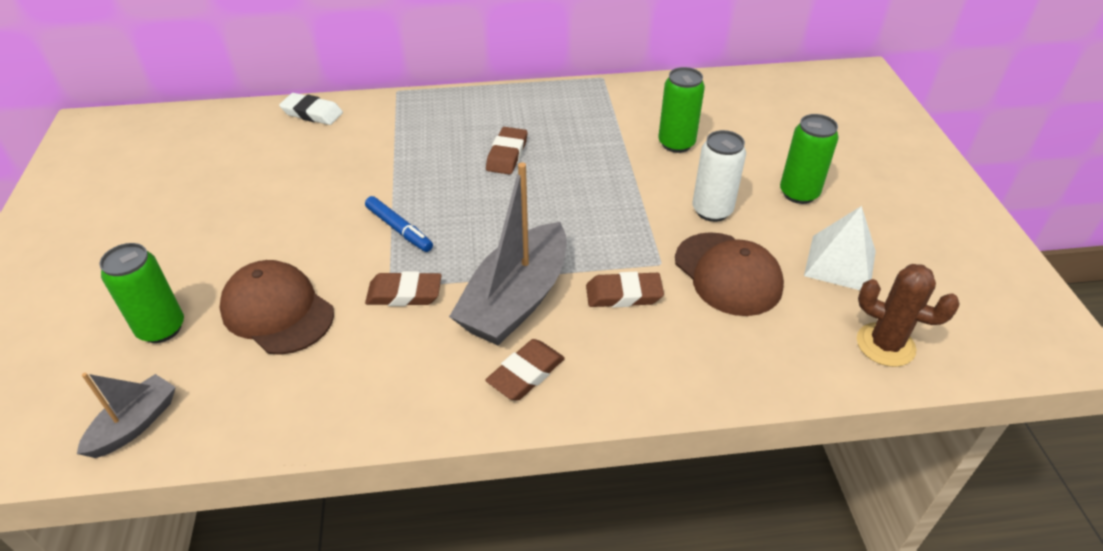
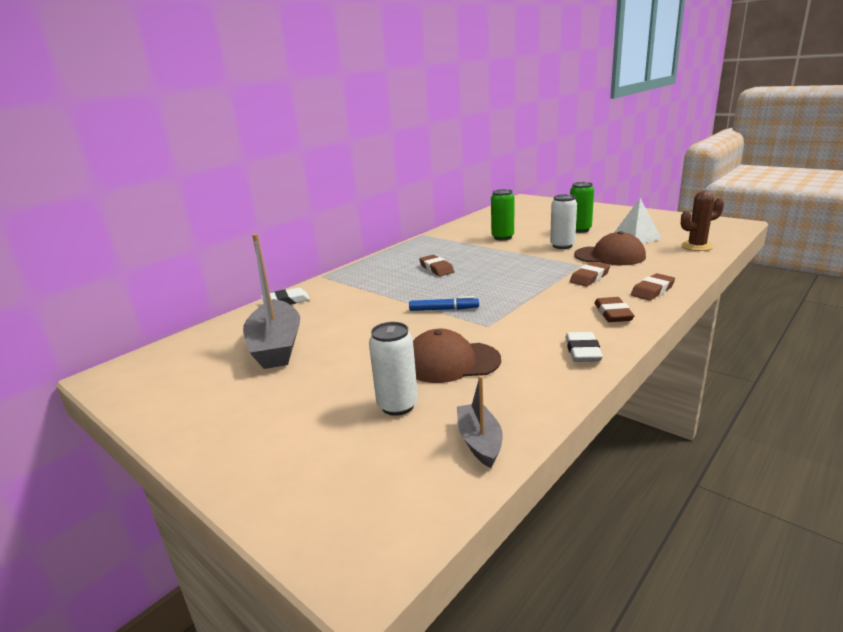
camera: 40 degrees left, 20 degrees down
(161, 328) = (397, 405): green can -> white can
(392, 399) = (582, 351): none -> white eraser
(404, 293) = (500, 323): brown eraser -> brown eraser (652, 290)
(516, 300) = (554, 300): grey boat -> grey boat (276, 346)

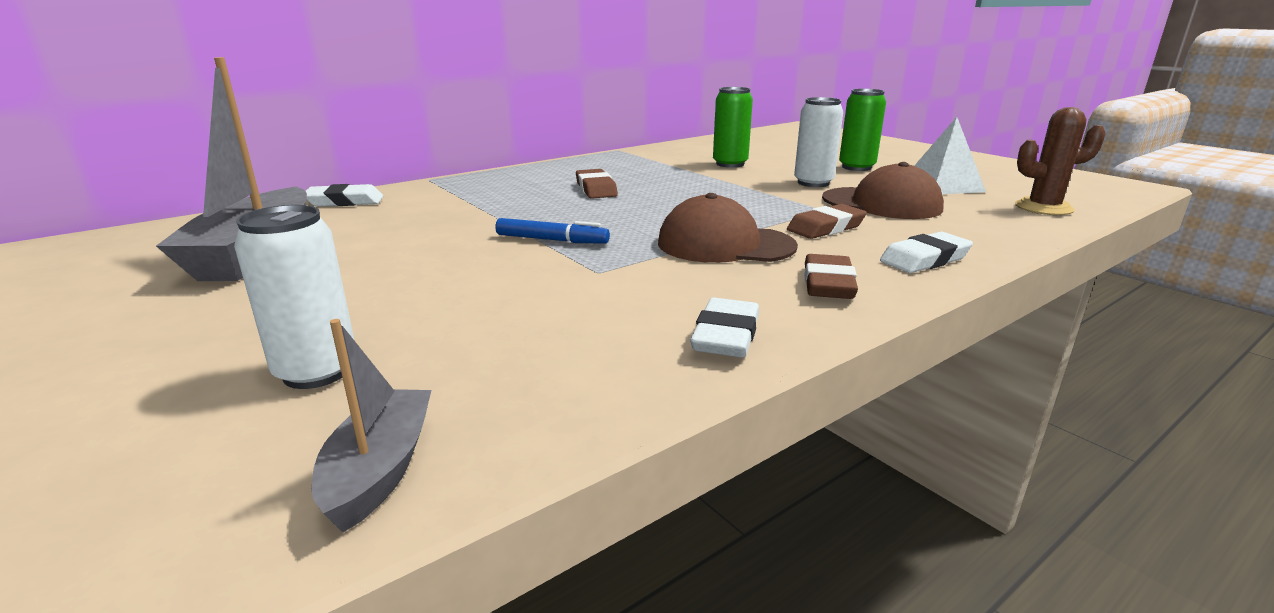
camera: 10 degrees right, 0 degrees up
(451, 362) = (482, 317): brown cap -> brown cap (725, 244)
(652, 290) = (924, 259): brown eraser -> white eraser

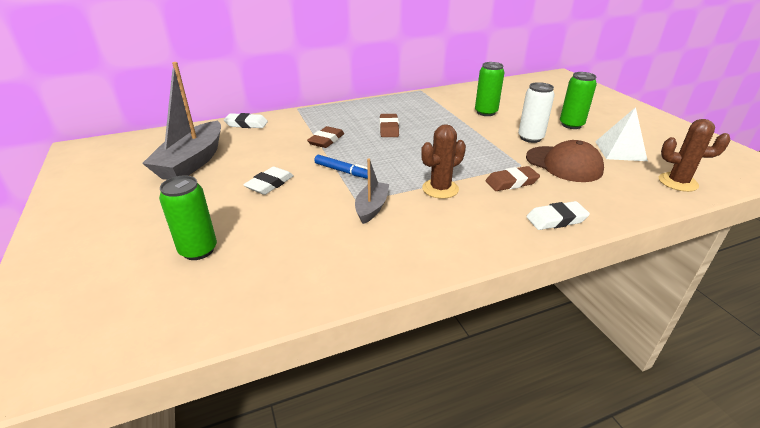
camera: 15 degrees right, 10 degrees up
(317, 372) = (198, 250): white can -> green can
(380, 470) = (207, 313): grey boat -> grey boat (371, 208)
(725, 244) = (440, 189): brown cap -> brown cactus
(726, 335) = (401, 261): white eraser -> white eraser (269, 184)
(828, 284) = (482, 231): brown eraser -> brown eraser (326, 140)

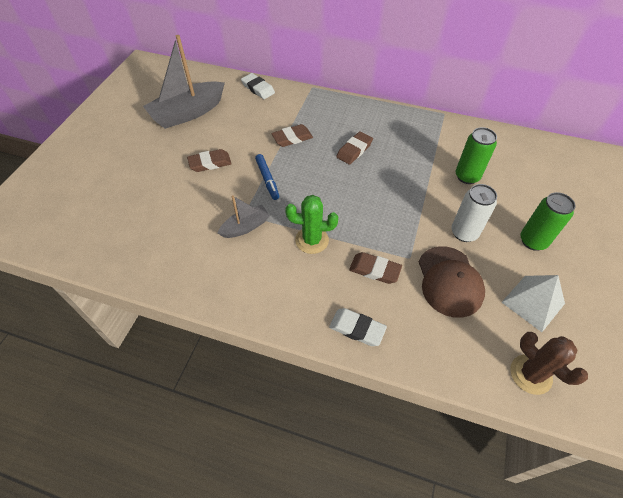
camera: 40 degrees right, 20 degrees up
(198, 250) = (121, 197): green can -> none
(269, 184) = (210, 163): white eraser -> brown eraser
(440, 189) = (312, 240): brown cactus -> green cactus

